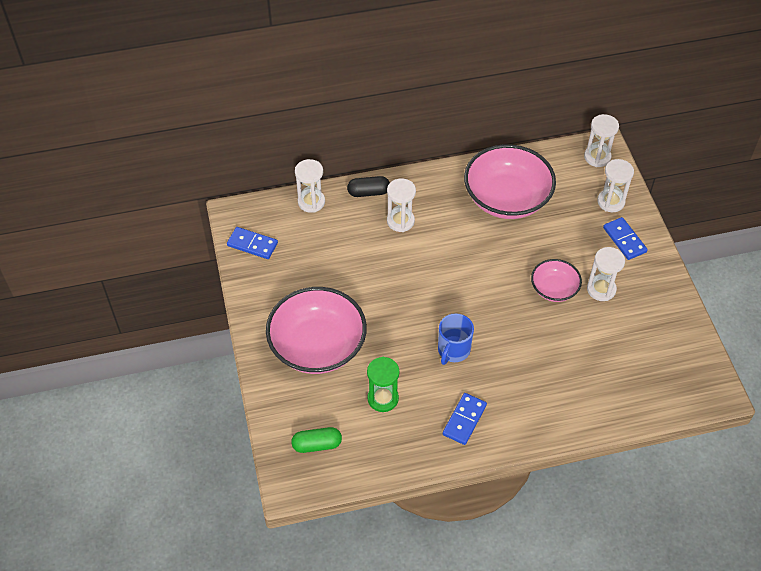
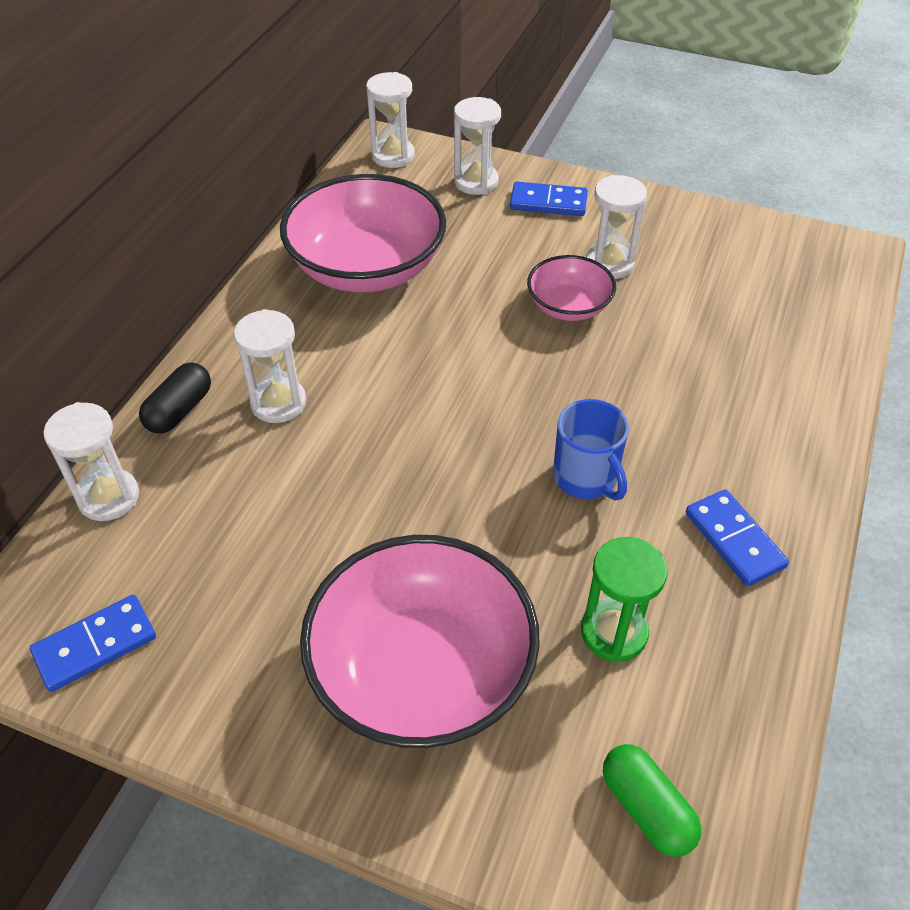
camera: 55 degrees left, 5 degrees down
(317, 444) = (646, 808): green capsule -> green capsule turned 60 degrees counterclockwise

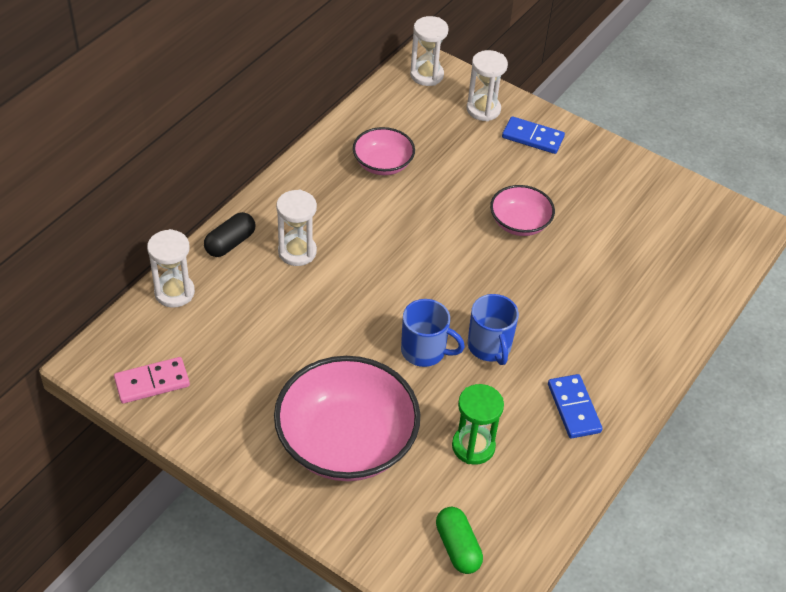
camera: 10 degrees right, 0 degrees up
(95, 645) = (152, 382): blue domino -> pink domino
(367, 268) = (383, 164): pink bowl -> pink bowl, size x0.53
(497, 504) = (424, 351): none -> blue mug
(609, 264) = (561, 196): white hourglass -> none

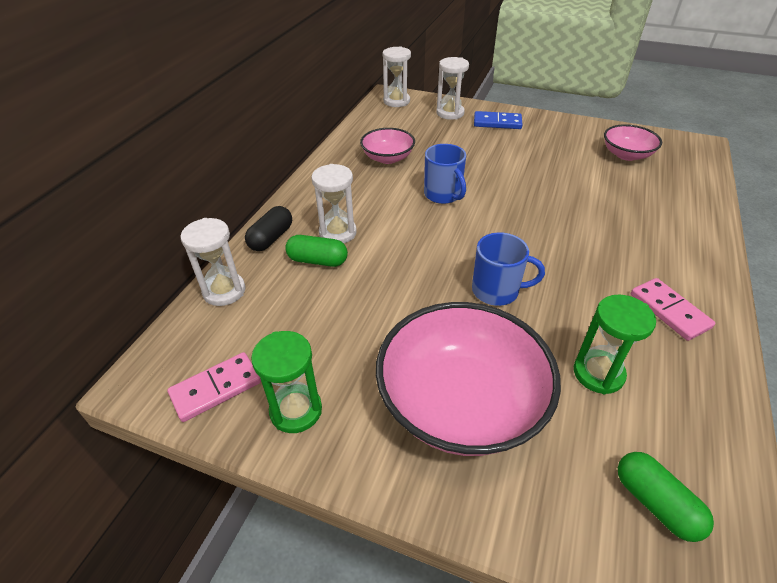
camera: 10 degrees left, 5 degrees down
(212, 416) = (296, 410): none -> green hourglass
(268, 279) = (317, 261): none -> green capsule
(489, 346) = (555, 273): blue mug -> blue mug (443, 194)
(519, 223) = (522, 176): pink bowl -> pink bowl (626, 155)
(574, 408) = (669, 311): blue domino -> pink domino

